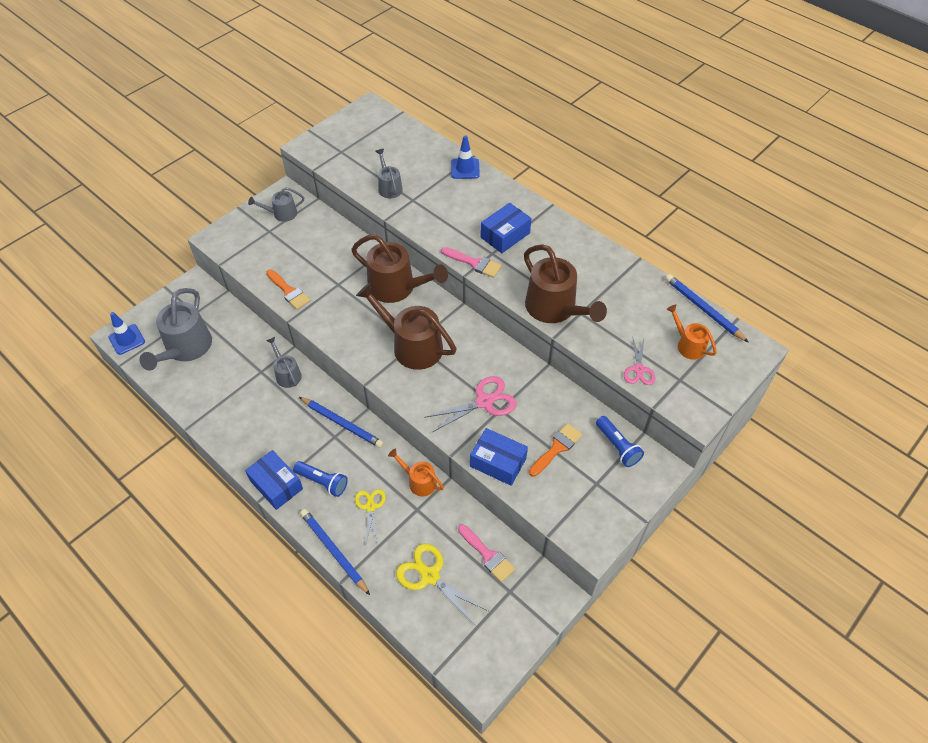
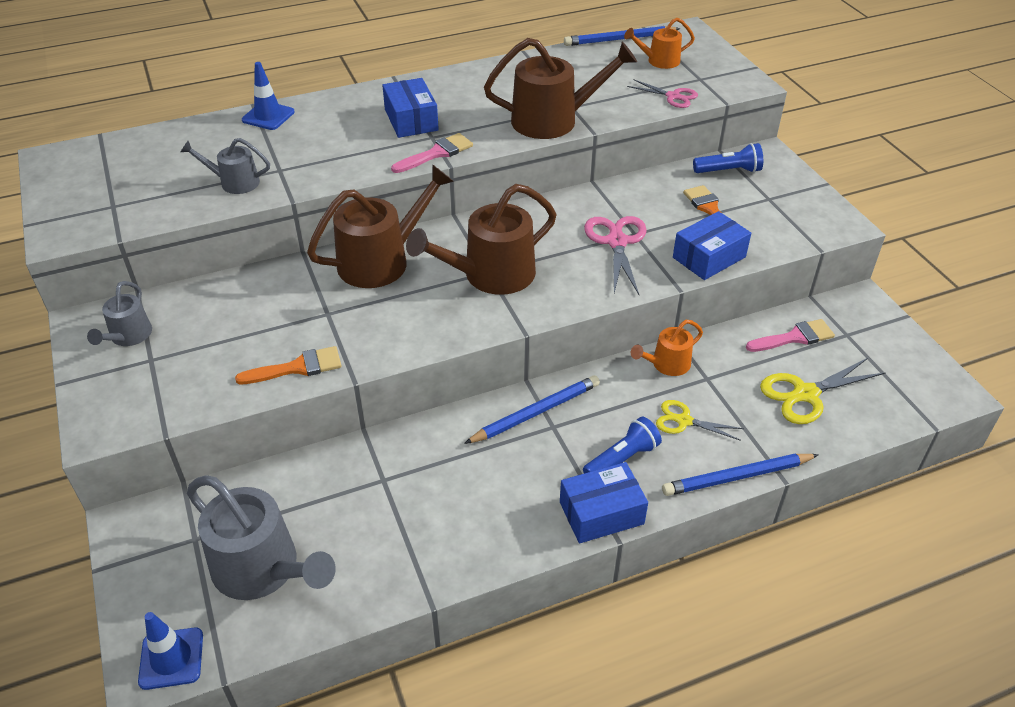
camera: 65 degrees left, 10 degrees down
(287, 374) = (409, 450): grey watering can -> none

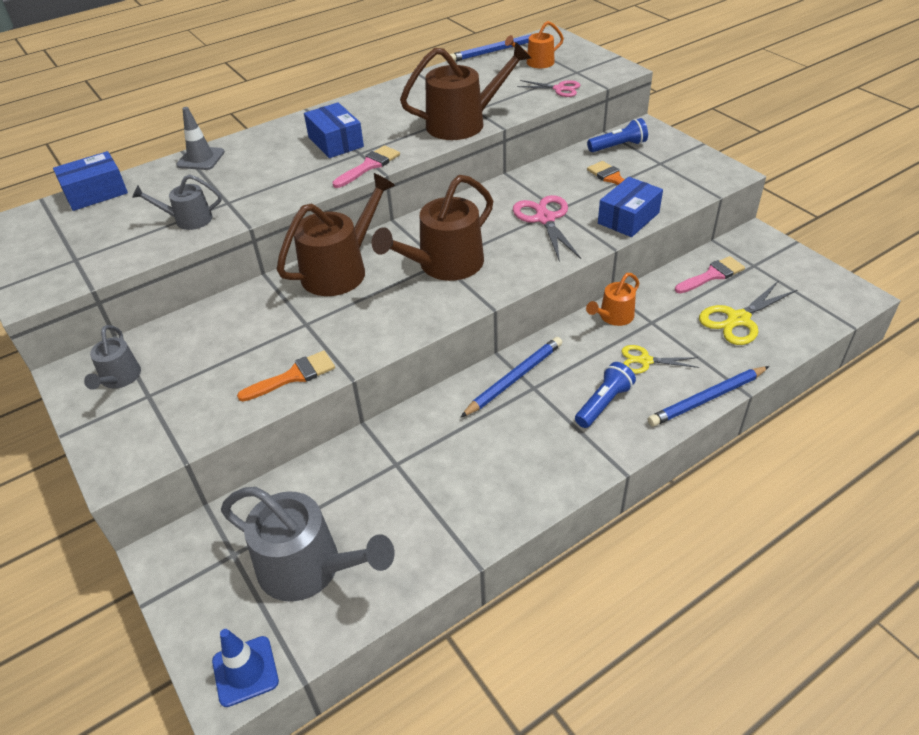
camera: 10 degrees left, 0 degrees up
(268, 116) = (201, 159): blue traffic cone -> grey traffic cone
(601, 513) = (602, 453): blue box -> blue box (96, 193)

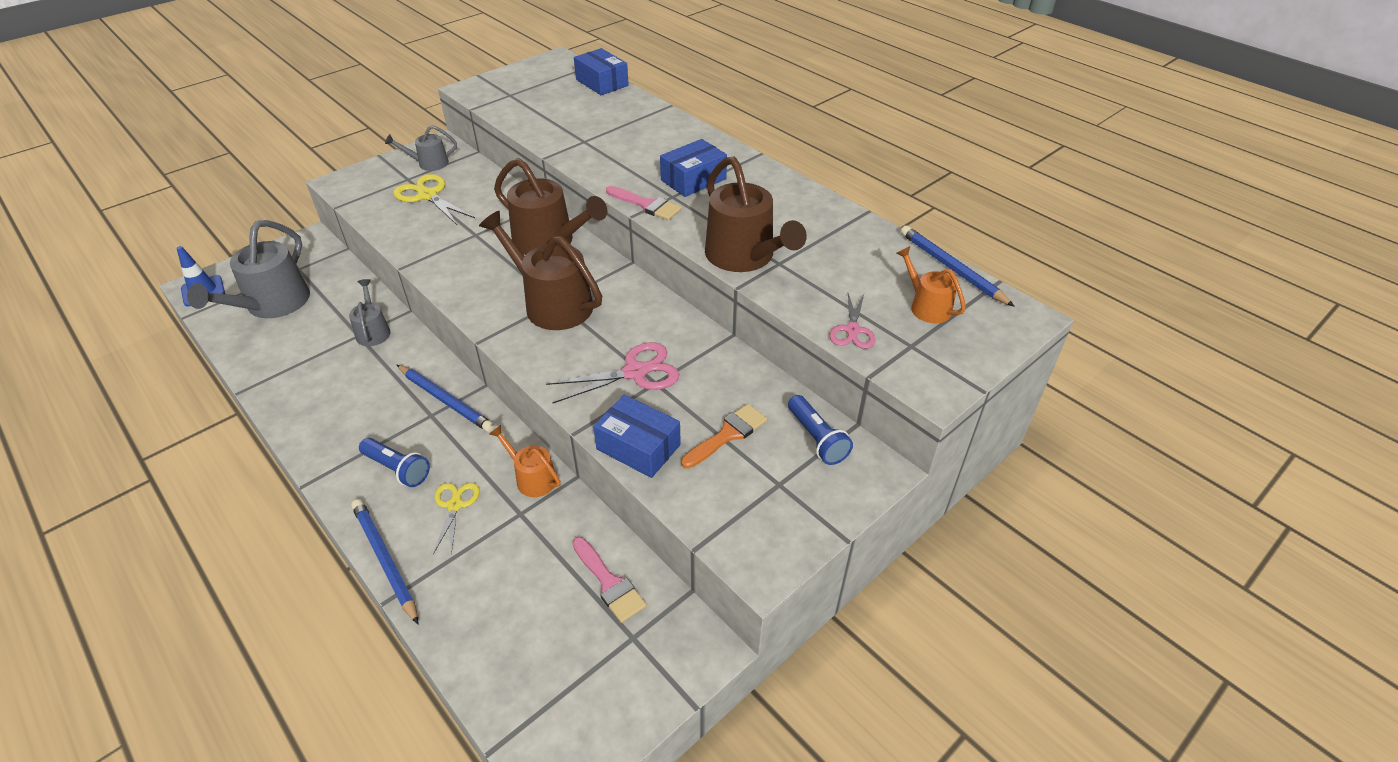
camera: 80 degrees right, 0 degrees up
(188, 220) = (558, 128): grey watering can -> grey watering can (373, 331)
(201, 159) = (657, 116): grey traffic cone -> none
(293, 376) = (410, 238): orange brush -> none
(738, 319) = (517, 605): yellow scissors -> yellow scissors (428, 195)

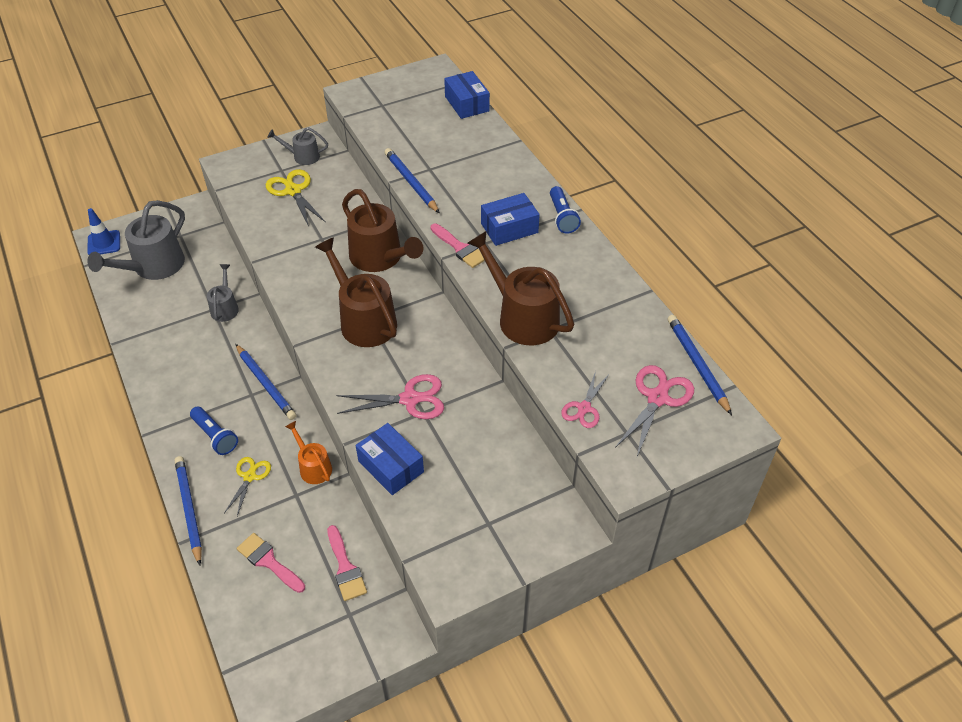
camera: 15 degrees right, 5 degrees up
(508, 598) = (269, 561): none -> pink brush
(568, 155) = (411, 182): none -> blue pencil
(727, 435) = (464, 471): orange brush -> none
(744, 256) = (523, 317): brown watering can -> brown watering can turned 150 degrees clockwise
(817, 438) = (534, 491): blue flashlight -> blue flashlight (562, 217)
(927, 306) = (657, 398): orange watering can -> pink scissors

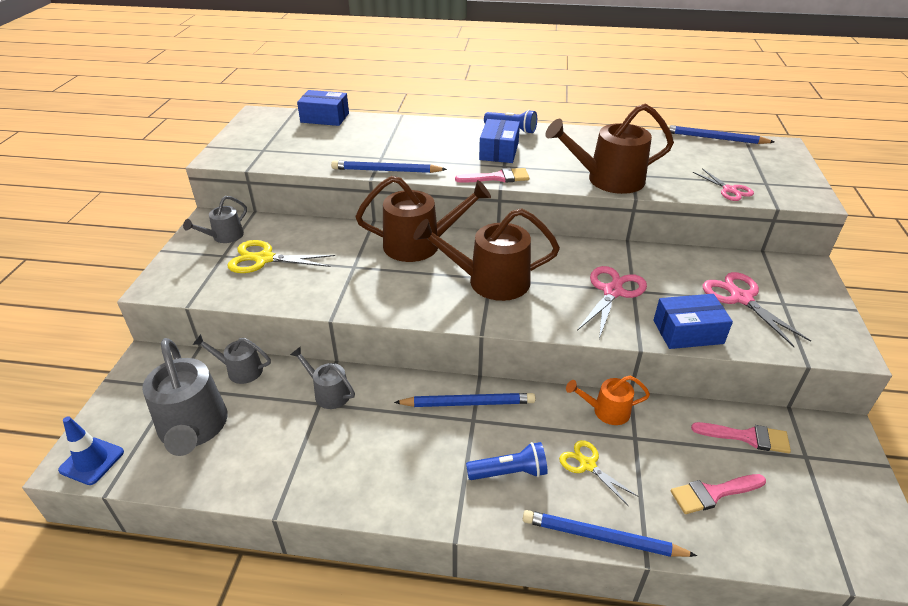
camera: 55 degrees left, 10 degrees down
(215, 254) = (240, 370): none -> grey watering can
(657, 398) = (737, 161): pink scissors -> pink scissors (741, 298)

